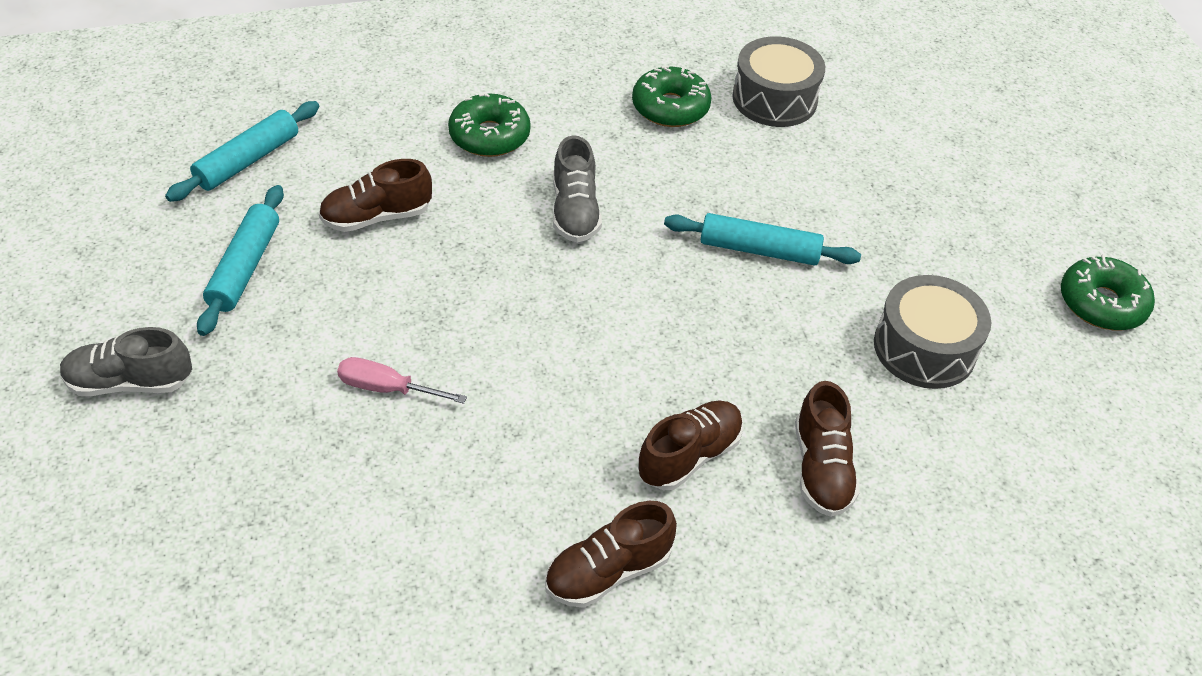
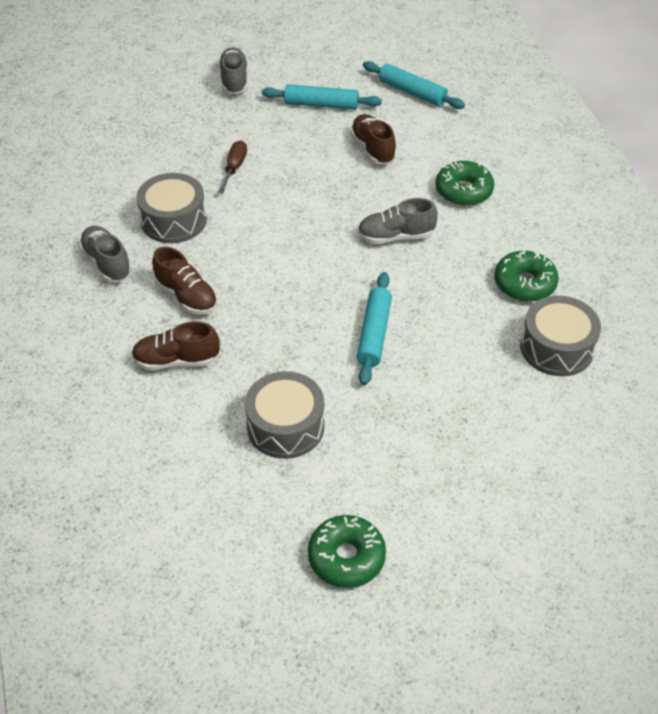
camera: 90 degrees right, 0 degrees up
(387, 388) = (234, 168): pink screwdriver -> brown screwdriver
(509, 474) = (174, 220): none -> grey drum
(608, 571) = (107, 263): brown shoe -> grey shoe

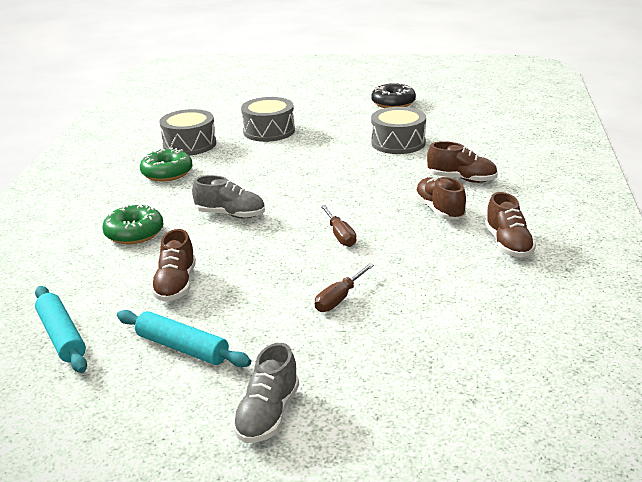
camera: 155 degrees left, 20 degrees down
(107, 263) = (508, 244): grey shoe -> brown shoe
(174, 220) = (429, 264): grey drum -> grey drum (269, 131)
(271, 235) = (340, 235): none -> brown screwdriver
(346, 557) = (393, 103): green donut -> black donut
(374, 334) = (304, 168): turquoise rolling pin -> none

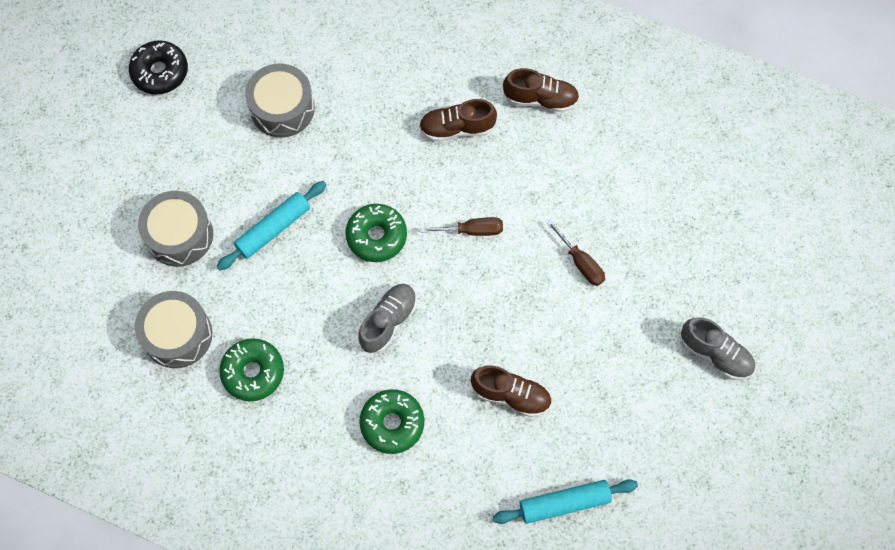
camera: 75 degrees left, 40 degrees up
(182, 348) = (613, 403): turquoise rolling pin -> turquoise rolling pin (273, 229)
(308, 196) = (376, 236): none -> green donut
(462, 179) = (400, 83): brown shoe -> none

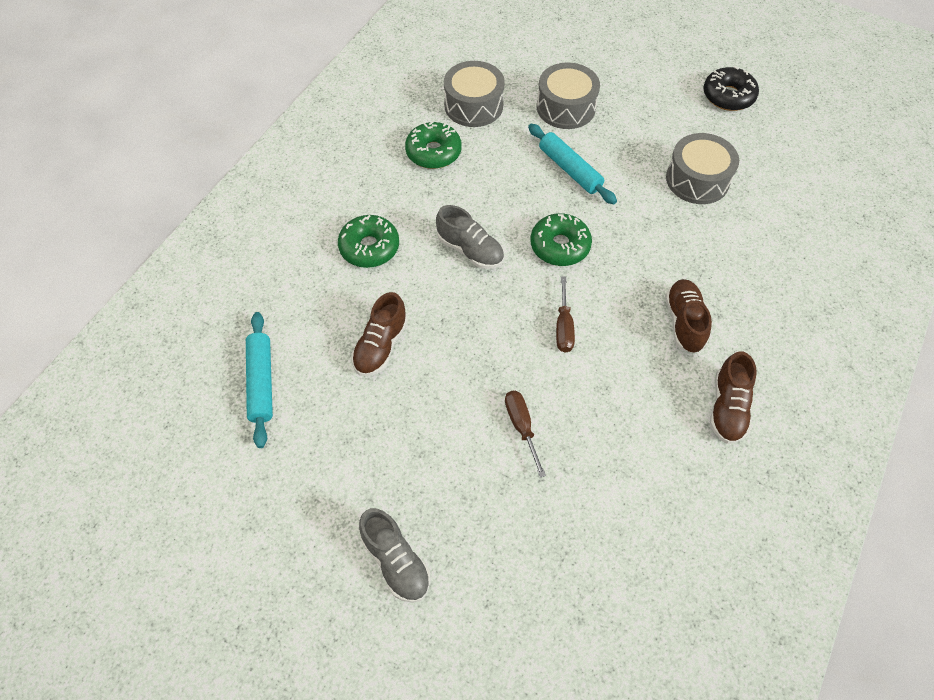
camera: 95 degrees right, 10 degrees down
(580, 262) = (522, 427): brown screwdriver -> brown screwdriver turned 105 degrees clockwise
(715, 354) = (396, 562): grey shoe -> grey shoe turned 75 degrees counterclockwise

